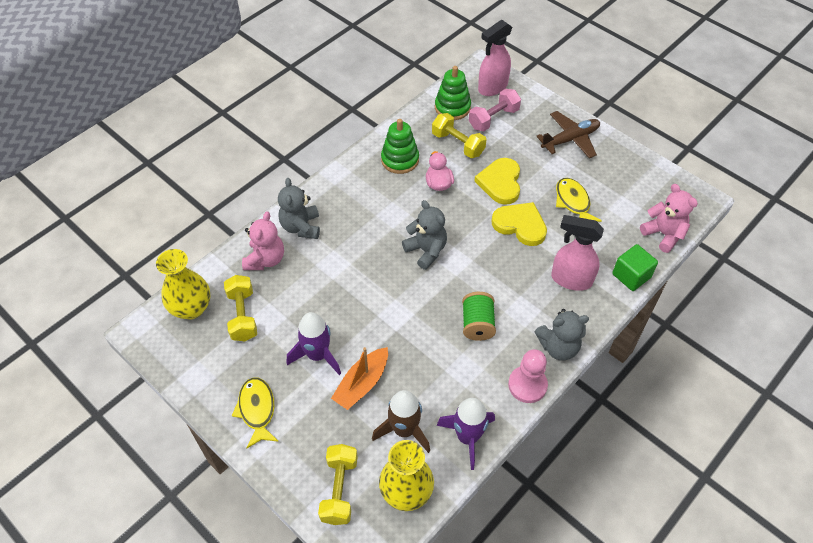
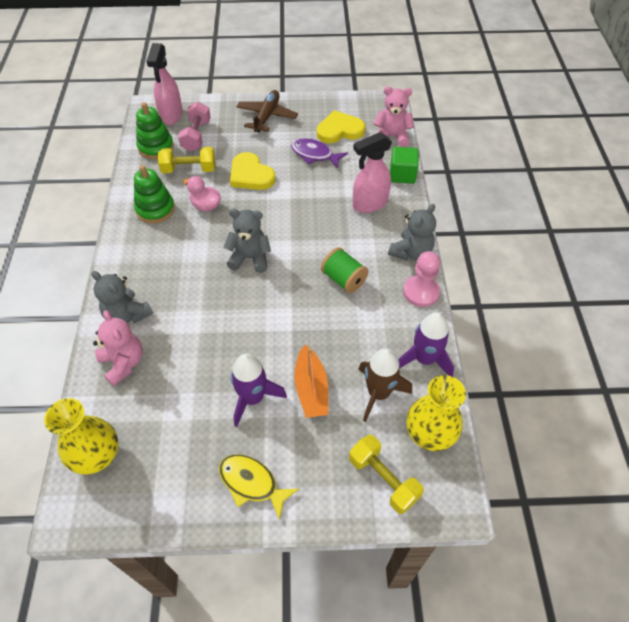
camera: 45 degrees left, 0 degrees up
(242, 315) = (153, 422): yellow dumbbell -> none
(520, 225) = (297, 193): yellow heart -> yellow heart (339, 130)
(573, 202) = (315, 155): yellow fish -> purple fish

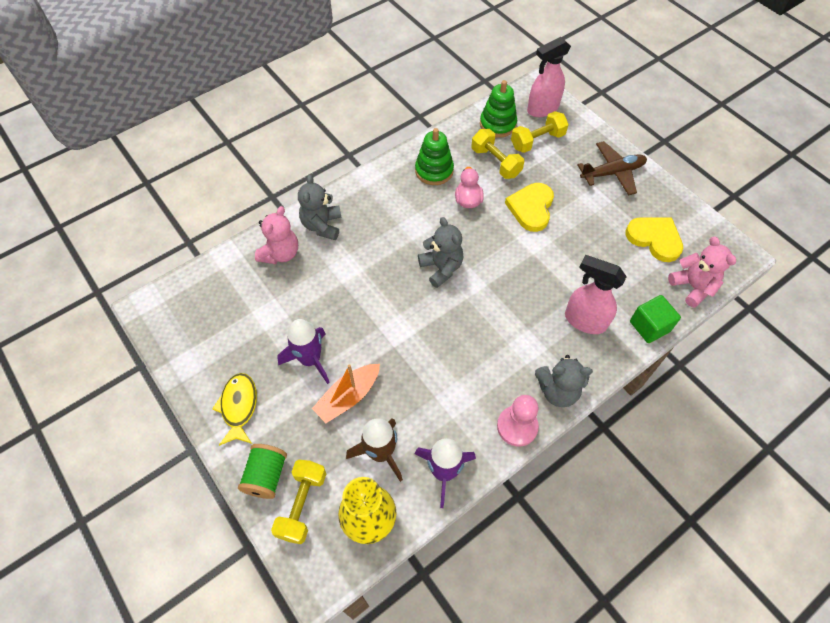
camera: 55 degrees right, 5 degrees up
(97, 456) = (198, 292): yellow vase -> none
(196, 136) = (537, 141): pink dumbbell -> yellow dumbbell
(315, 155) = (603, 239): purple fish -> none
(343, 279) = (478, 353): green spool -> green spool (266, 476)

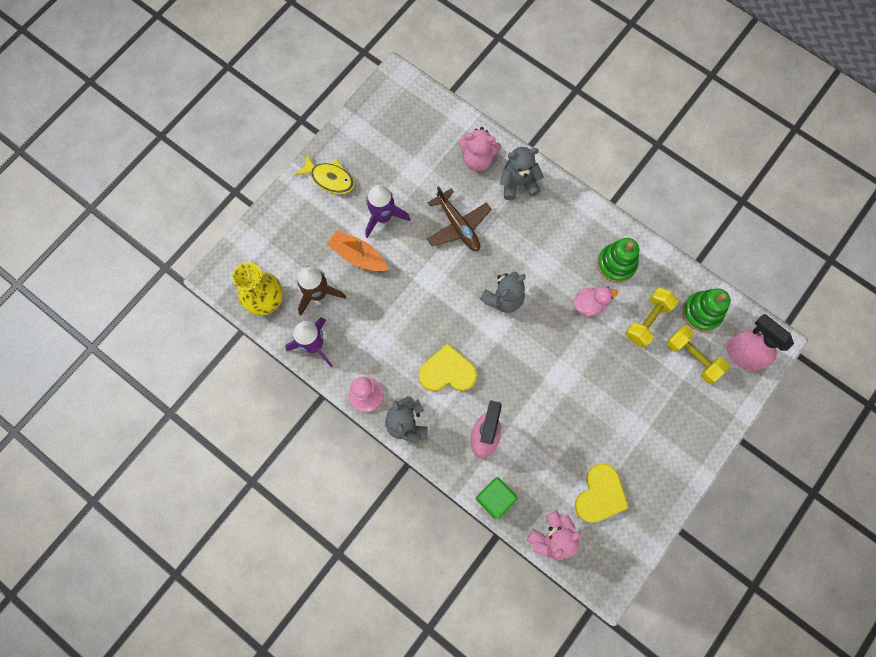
camera: 75 degrees right, 15 degrees up
(239, 407) = (329, 178): yellow fish -> yellow fish turned 45 degrees clockwise
(266, 476) = (281, 217): green spool -> none
(302, 505) = (266, 249): yellow dumbbell -> none
(531, 208) = (600, 366): yellow heart -> yellow heart (447, 372)
(612, 173) = (674, 442): brown plane -> brown plane (458, 226)

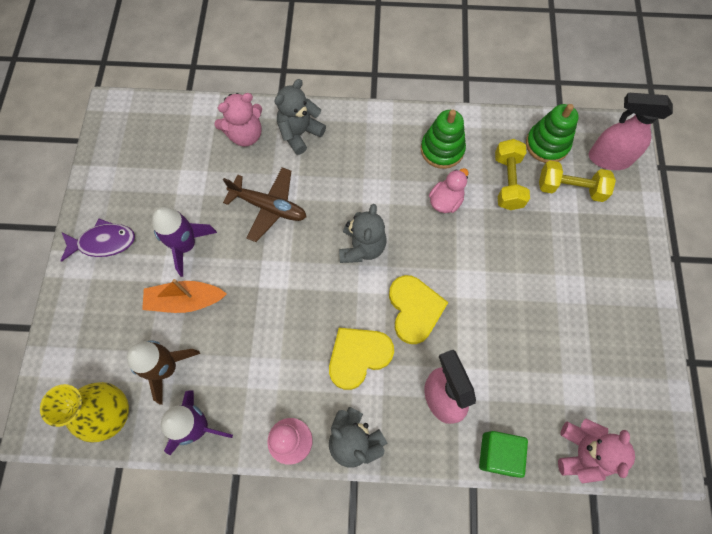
camera: 35 degrees left, 5 degrees down
(329, 178) = (103, 242): yellow fish -> purple fish
(600, 495) = (591, 374): yellow heart -> yellow heart (414, 309)

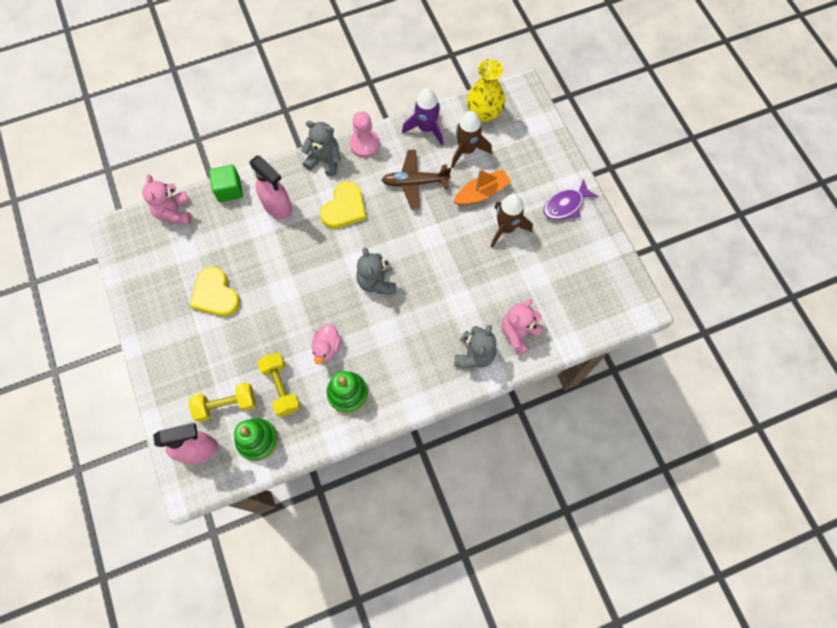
camera: 155 degrees right, 0 degrees up
(186, 245) = (506, 228): purple rocket -> brown rocket
(269, 207) = (463, 282): brown plane -> brown plane (415, 182)
(414, 309) = (318, 254): yellow heart -> yellow heart (215, 294)

